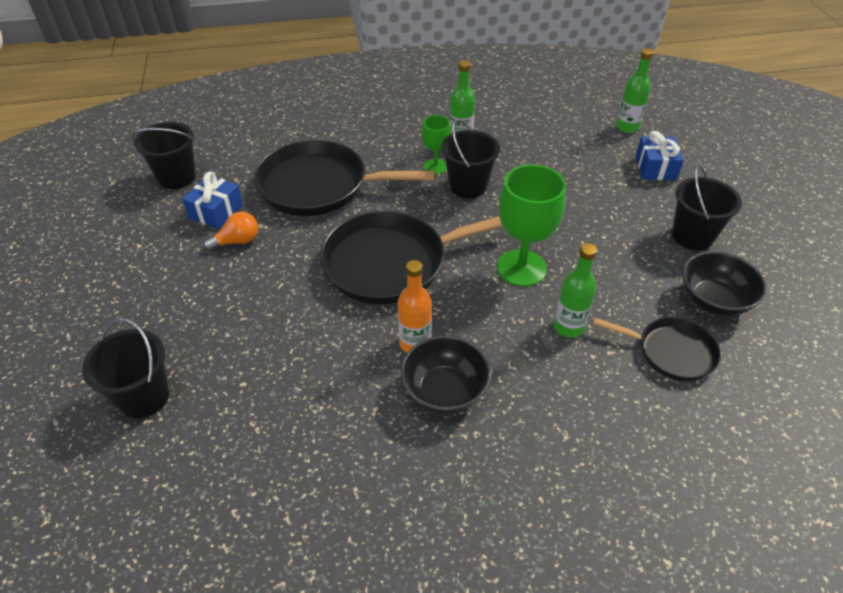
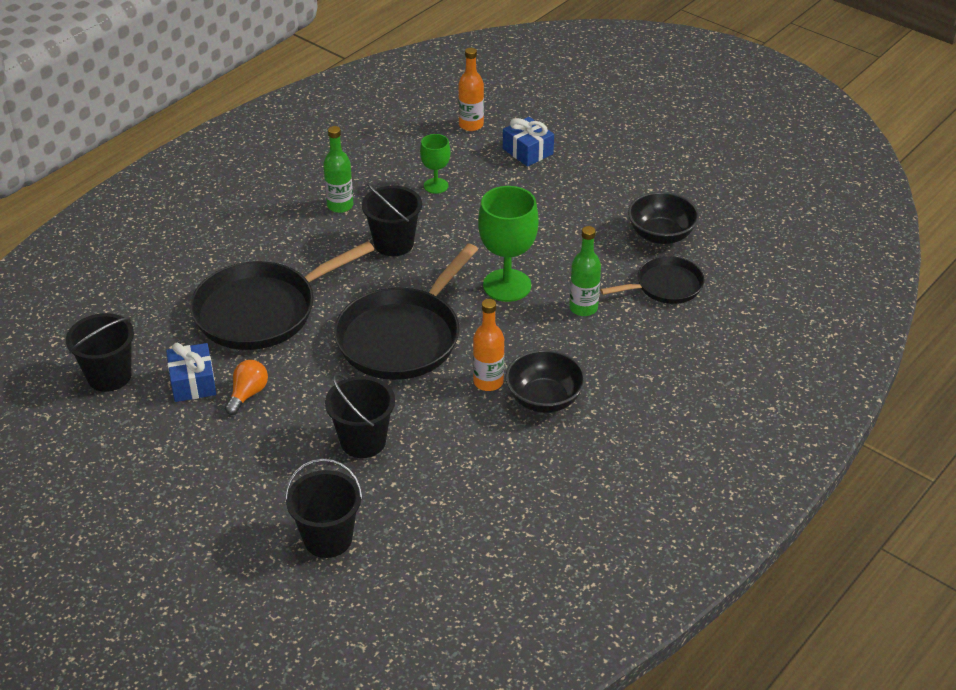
camera: 40 degrees left, 5 degrees down
(435, 166) = (346, 241): green goblet -> green goblet (436, 186)
(627, 127) = (471, 125): green bottle -> orange bottle
(692, 236) = (605, 194): black bucket -> black bucket (363, 441)

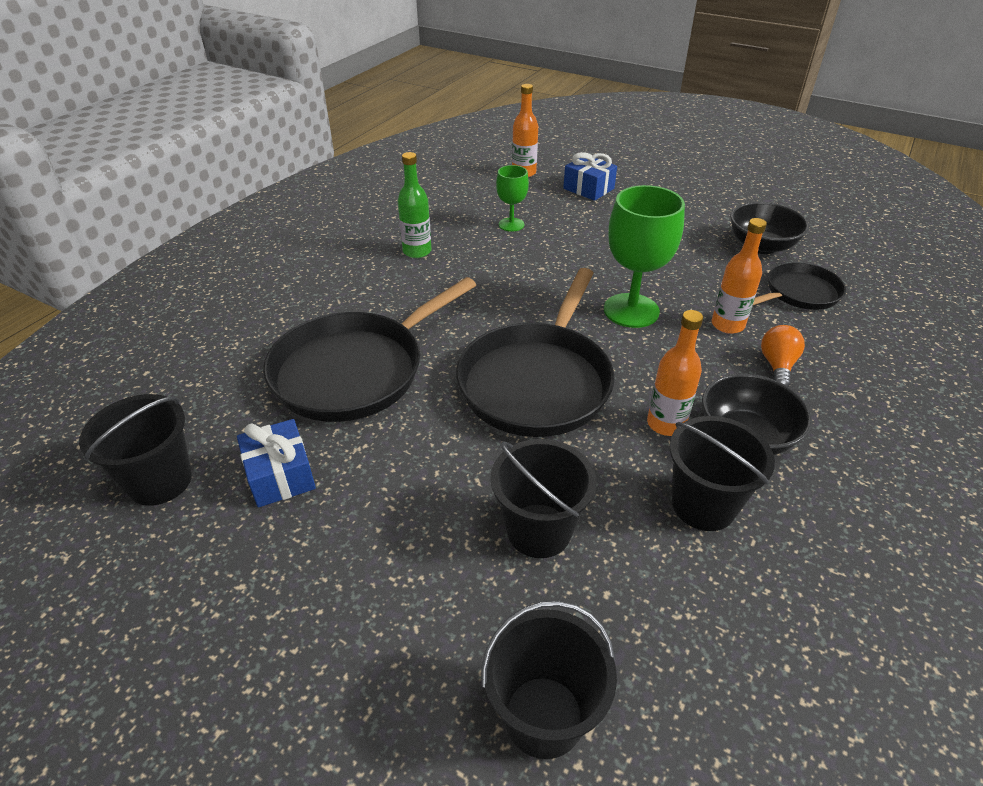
camera: 10 degrees left, 0 degrees up
(248, 394) = (359, 482): orange light bulb -> orange light bulb (777, 366)
(393, 243) = (488, 281): black bucket -> black bucket (703, 505)
(583, 308) = (727, 325): green bottle -> orange bottle

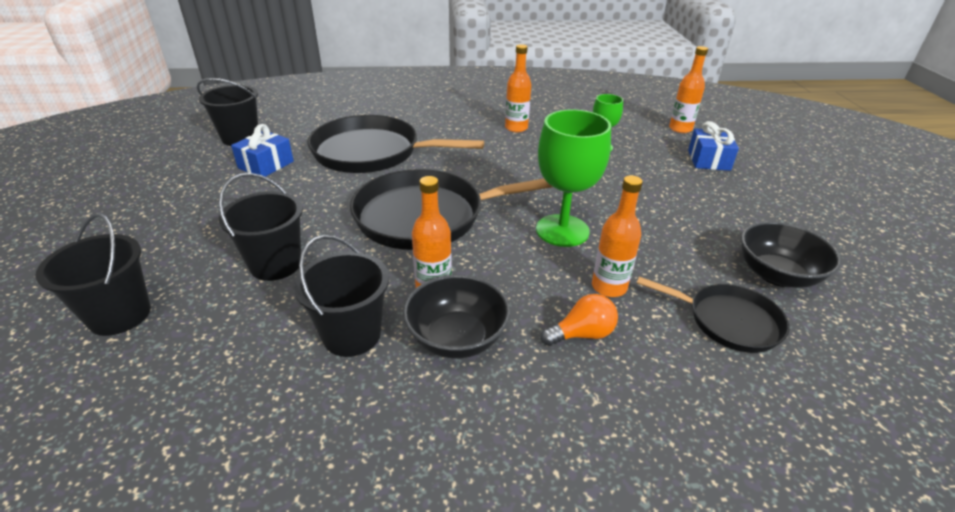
camera: 55 degrees right, 5 degrees down
(417, 251) = (516, 128): green bottle -> orange bottle

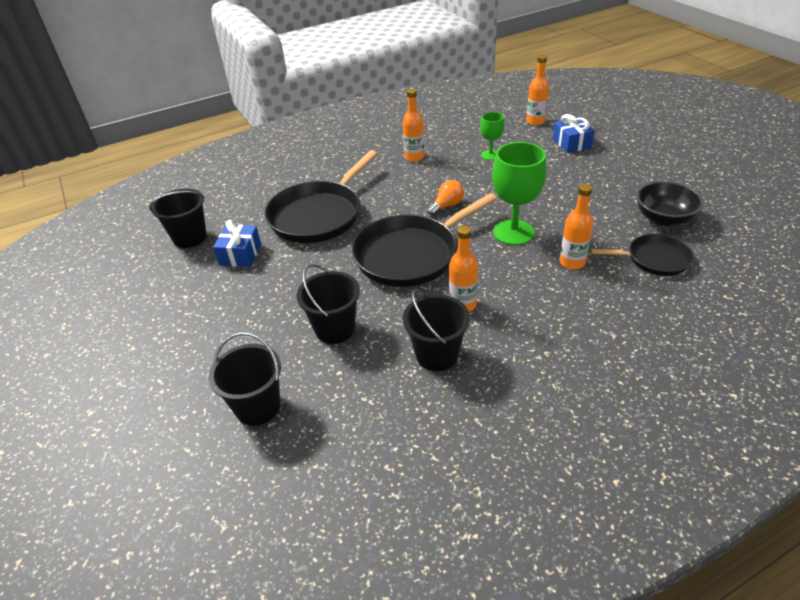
camera: 20 degrees left, 5 degrees up
(371, 152) = (318, 215): black pan -> black pan turned 45 degrees counterclockwise
(457, 338) = (505, 331): black bowl -> none
(582, 334) = (578, 299): orange light bulb -> orange light bulb (447, 206)

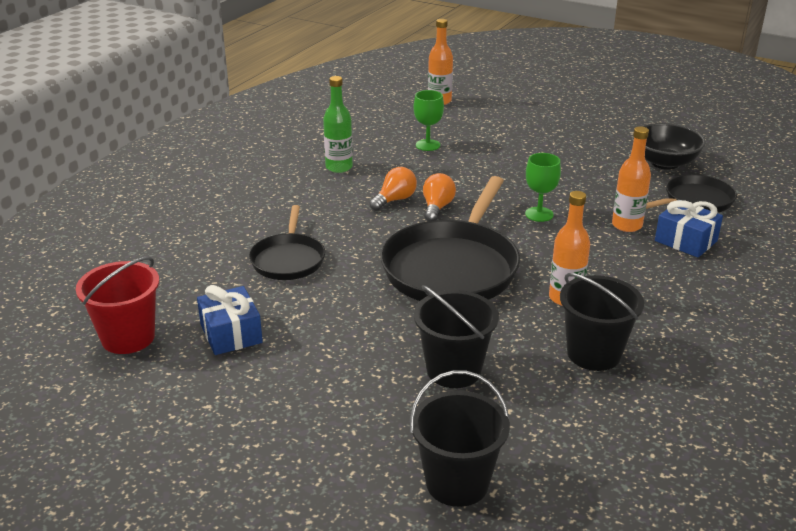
camera: 35 degrees left, 10 degrees down
(190, 237) = (128, 338): black bucket -> red bucket
(318, 215) = (288, 260): black pan -> black pan, size x0.56
(414, 157) = (339, 167): orange bottle -> green bottle
(425, 191) = (395, 200): none -> orange light bulb
(513, 232) = (539, 214): green goblet -> green goblet, size x0.55
(571, 143) = (502, 114): blue gift -> blue gift (686, 241)

